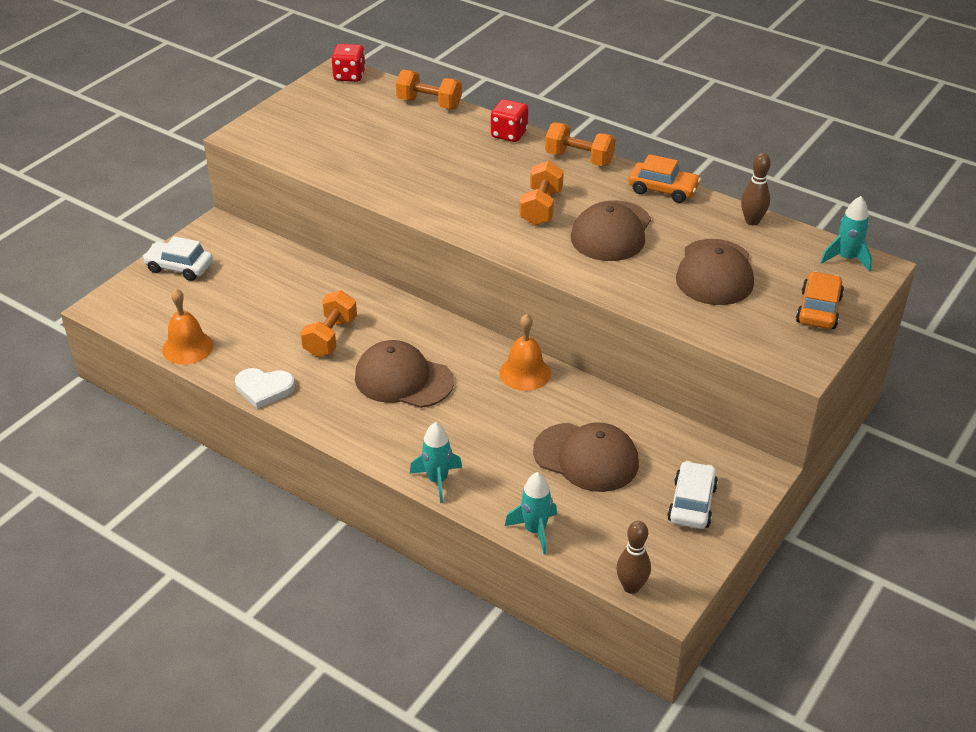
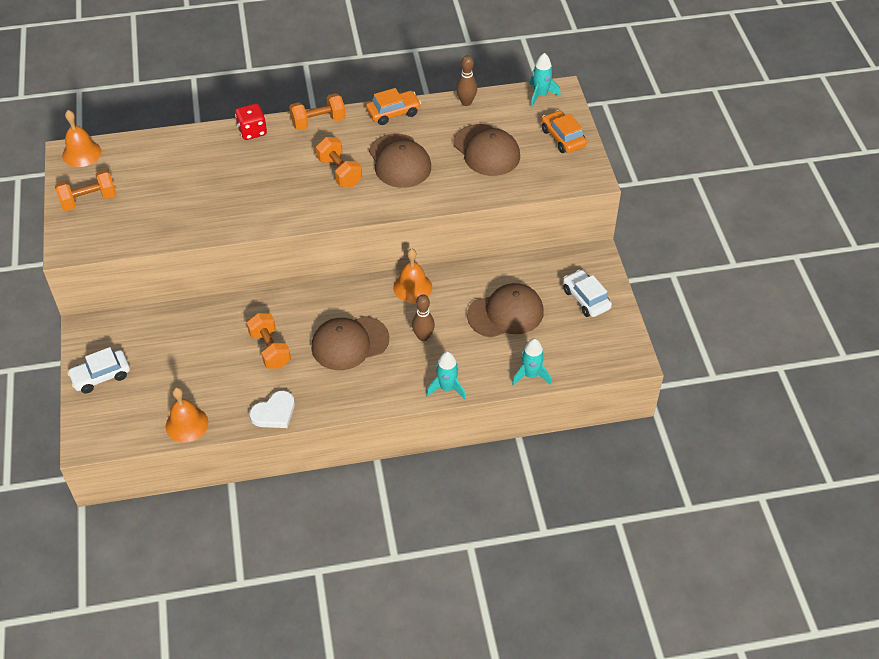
camera: 45 degrees left, 10 degrees up
(349, 76) = (81, 153): red dice -> orange bell
(429, 103) = (169, 141): orange dumbbell -> orange dumbbell (89, 200)
(631, 587) = (610, 367): brown bowling pin -> brown bowling pin (423, 337)

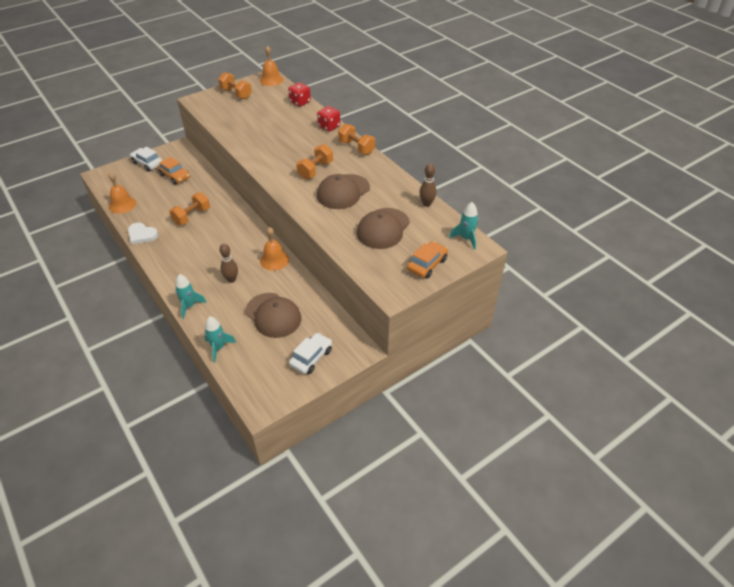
camera: 65 degrees right, 5 degrees down
(169, 141) = (300, 102): none -> red dice
(349, 343) = (211, 247): brown cap -> none
(393, 112) = (389, 174): orange car -> orange car (175, 176)

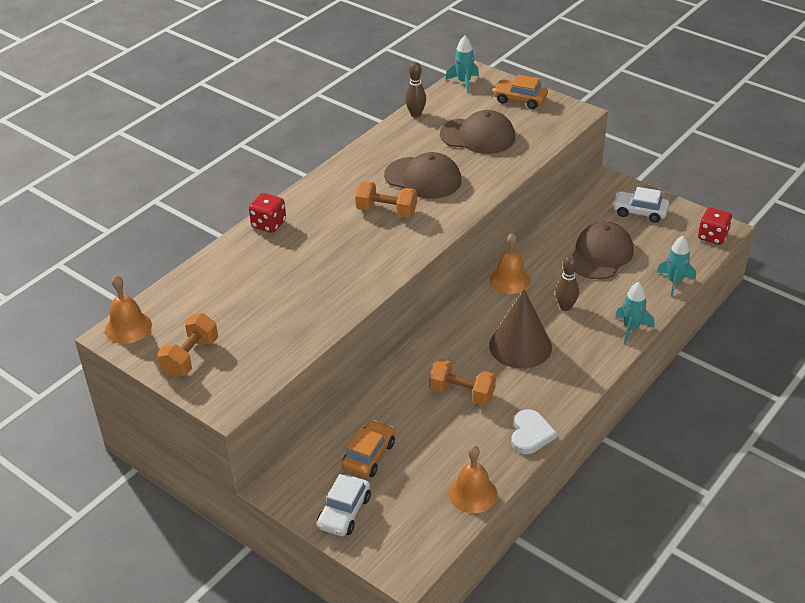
camera: 105 degrees left, 5 degrees down
(211, 249) = (520, 346): none -> brown cone
(300, 102) = (202, 272): red dice -> red dice (712, 236)
(356, 147) = (316, 188): orange dumbbell -> none

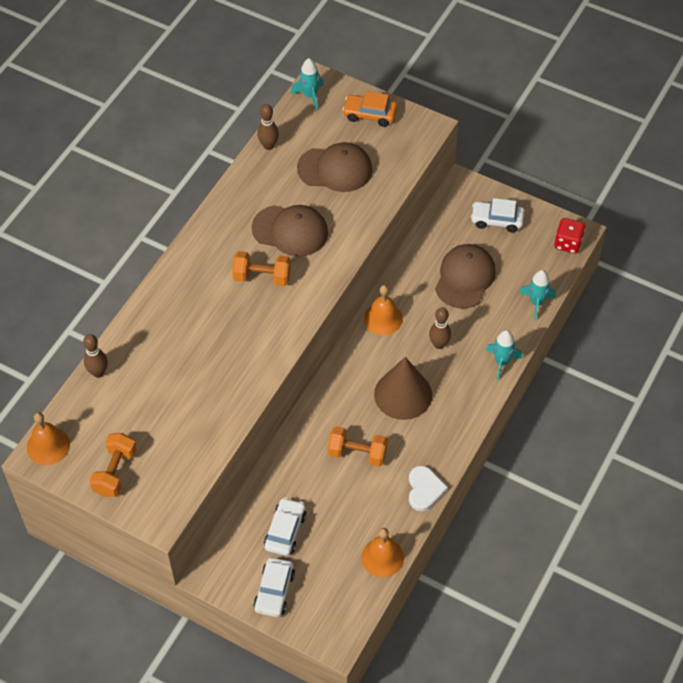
camera: 10 degrees left, 15 degrees up
(199, 272) = (98, 372): none -> brown bowling pin
(269, 224) = (152, 306): red dice -> none
(369, 455) = (285, 531): orange car -> white car

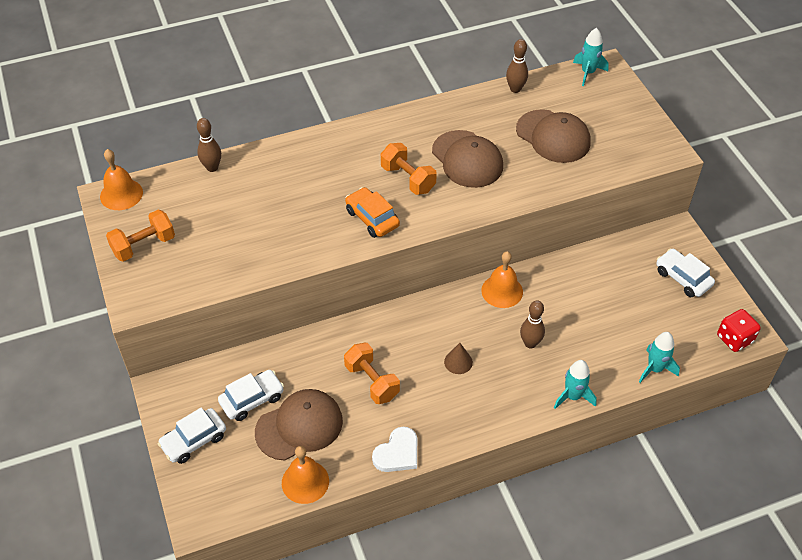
camera: 40 degrees right, 5 degrees down
(370, 115) = (626, 114): orange car -> orange car (372, 218)
(403, 394) = (458, 362): brown cone -> brown cone, size x0.45
(465, 278) = (607, 305): brown cap -> brown cap (299, 426)

